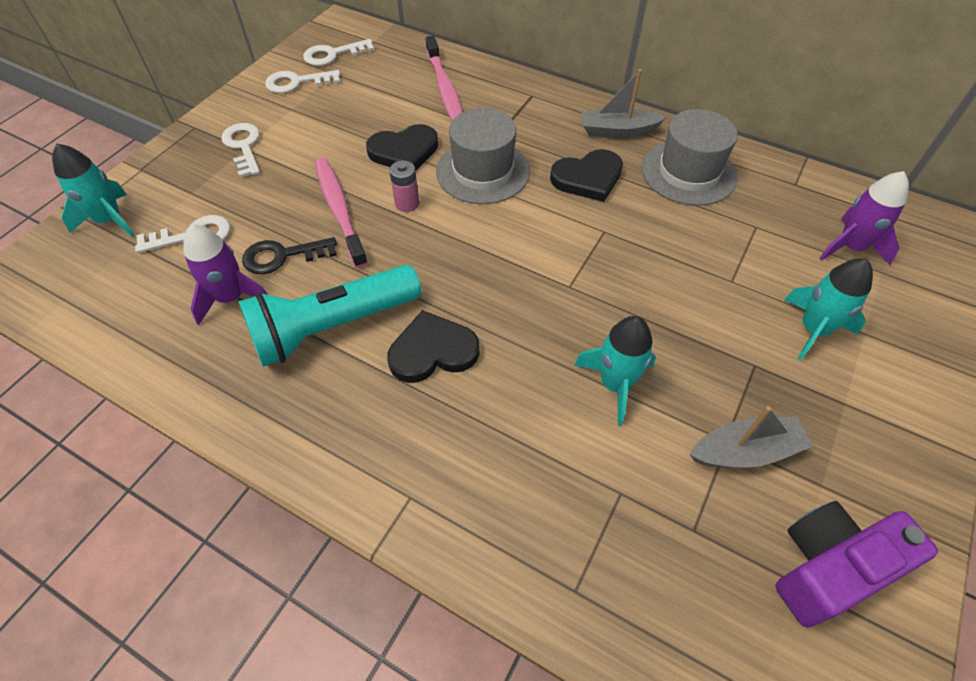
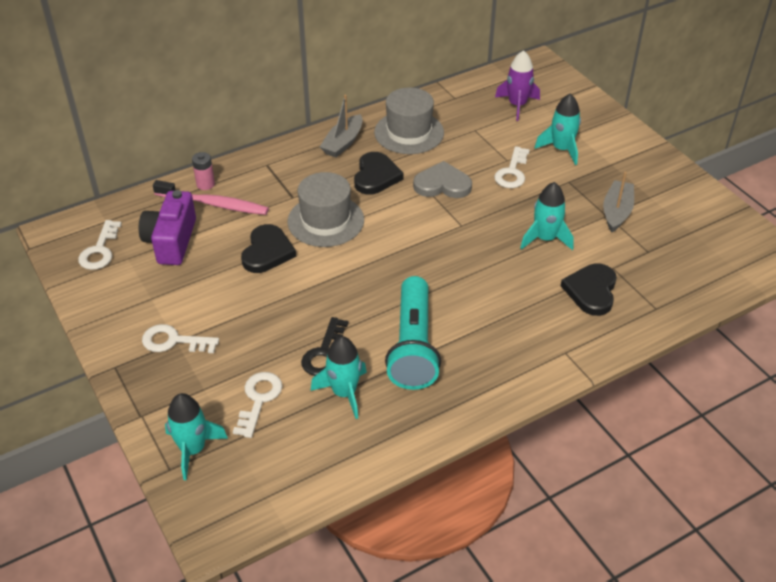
camera: 60 degrees left, 10 degrees down
(231, 297) = (344, 393): purple rocket -> turquoise rocket
(297, 82) = (117, 284): white key -> white key (512, 172)
(339, 210) = (301, 307): pink toothbrush -> none
(407, 204) = (325, 270): pink battery -> pink battery (205, 184)
(433, 351) = (468, 305): black heart -> black heart (591, 291)
(626, 238) = (442, 184): none -> grey heart
(829, 568) = (691, 217): purple camera -> purple camera (171, 241)

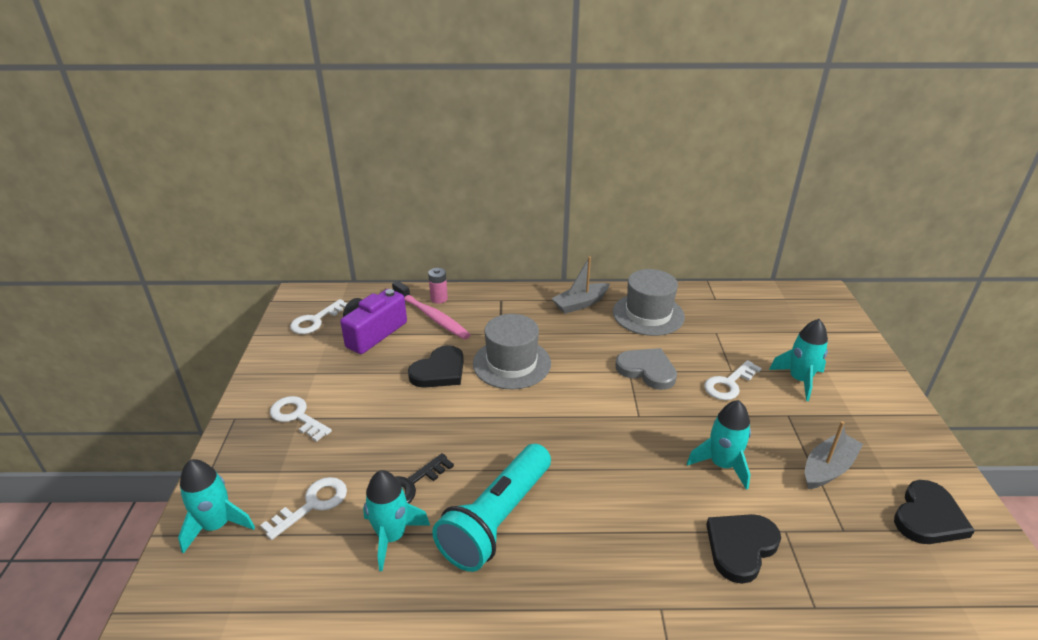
camera: 30 degrees right, 10 degrees down
(376, 176) = (588, 341): black heart -> black heart (928, 517)
(517, 105) = (776, 324): purple rocket -> none

